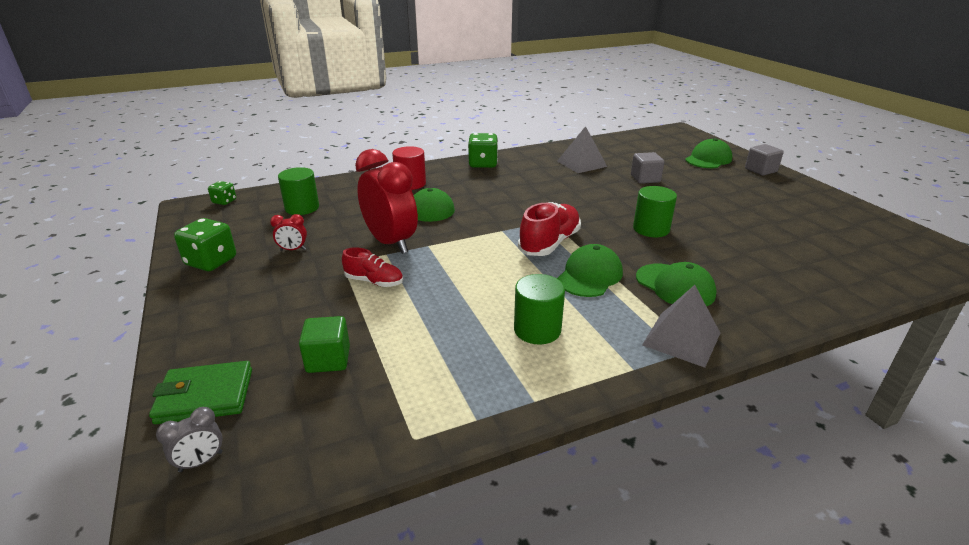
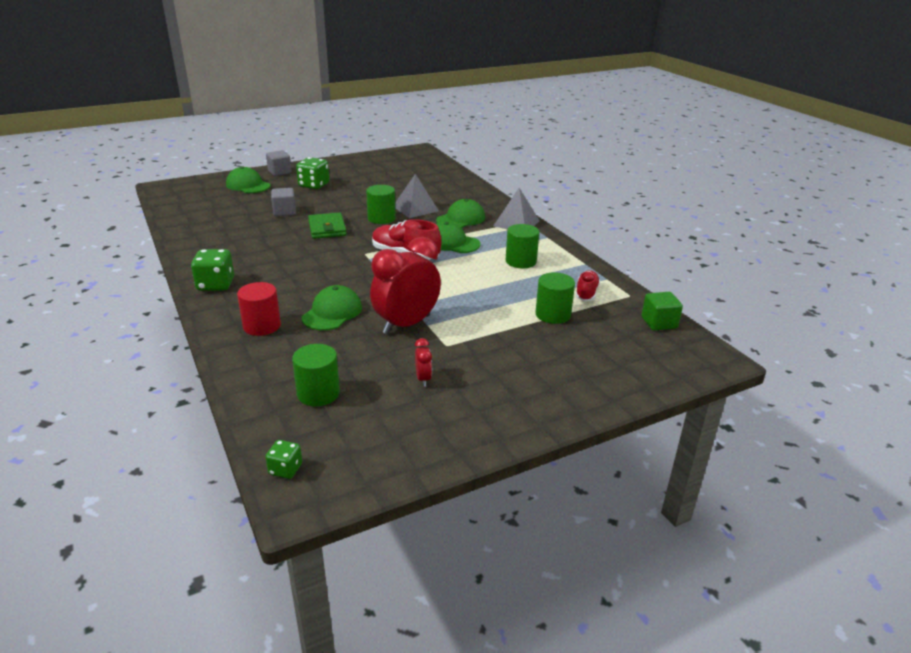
camera: 95 degrees left, 0 degrees up
(201, 461) = (686, 360): grey clock -> none
(205, 396) = (636, 375): green wallet -> green wallet (327, 228)
(211, 261) = (453, 430): green dice -> green dice (314, 185)
(328, 359) = (579, 331): green cube -> green cube (659, 323)
(374, 281) = (475, 325): red shoe -> red shoe (586, 293)
(378, 342) = (553, 314): none -> green cylinder
(581, 164) = (237, 235): grey pyramid -> grey pyramid (415, 208)

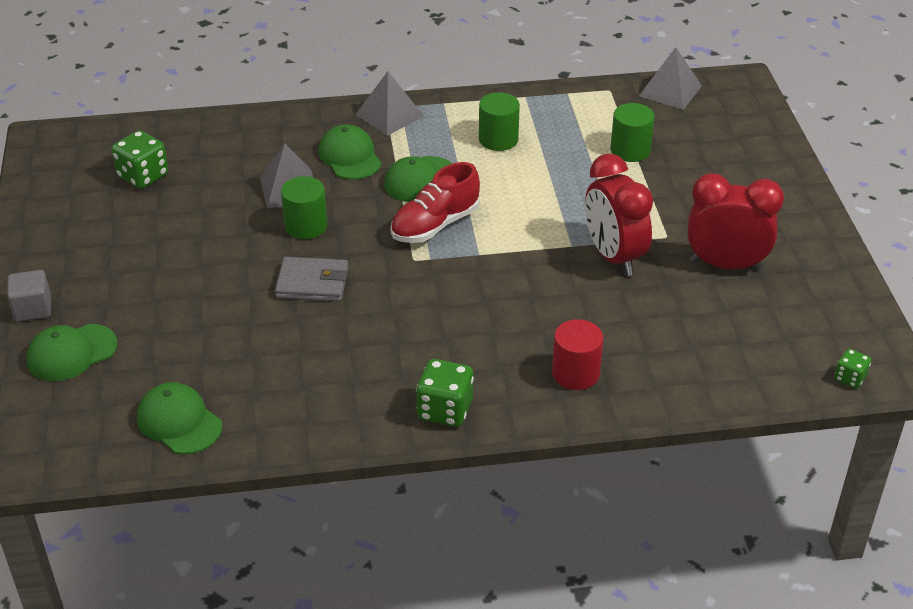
camera: 70 degrees left, 10 degrees up
(284, 212) = (222, 320): grey cube -> none
(314, 185) = (126, 276): green dice -> green dice (143, 176)
(318, 393) = (732, 342): green cylinder -> none
(327, 228) = (312, 283): green wallet -> grey wallet
(332, 312) = (565, 310): green cap -> green cap (179, 422)
(423, 379) = (725, 265): red clock -> red clock, size x2.39
(586, 293) = (593, 116): red shoe -> none
(659, 323) = (670, 91): green cube -> grey pyramid

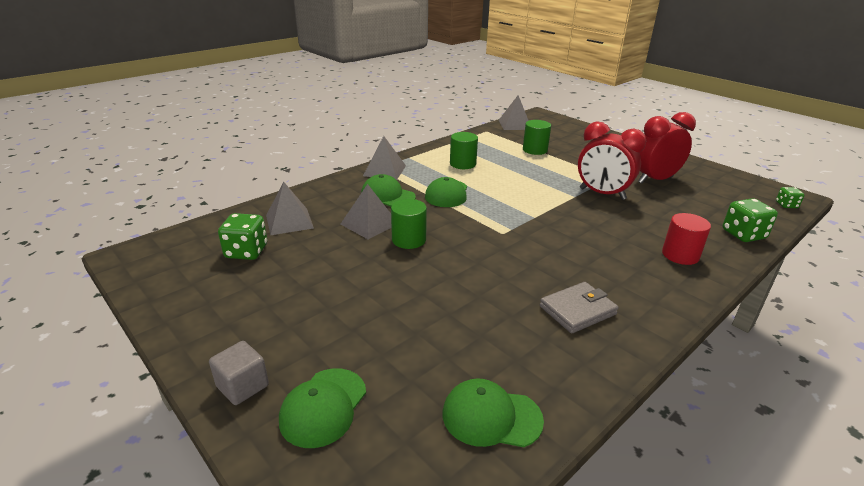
camera: 35 degrees left, 10 degrees down
(214, 153) = (289, 221): none -> grey pyramid
(312, 283) = (459, 270): grey wallet -> grey wallet (577, 310)
(435, 225) = (488, 212): red shoe -> none
(445, 410) = (651, 309): green dice -> green dice (743, 234)

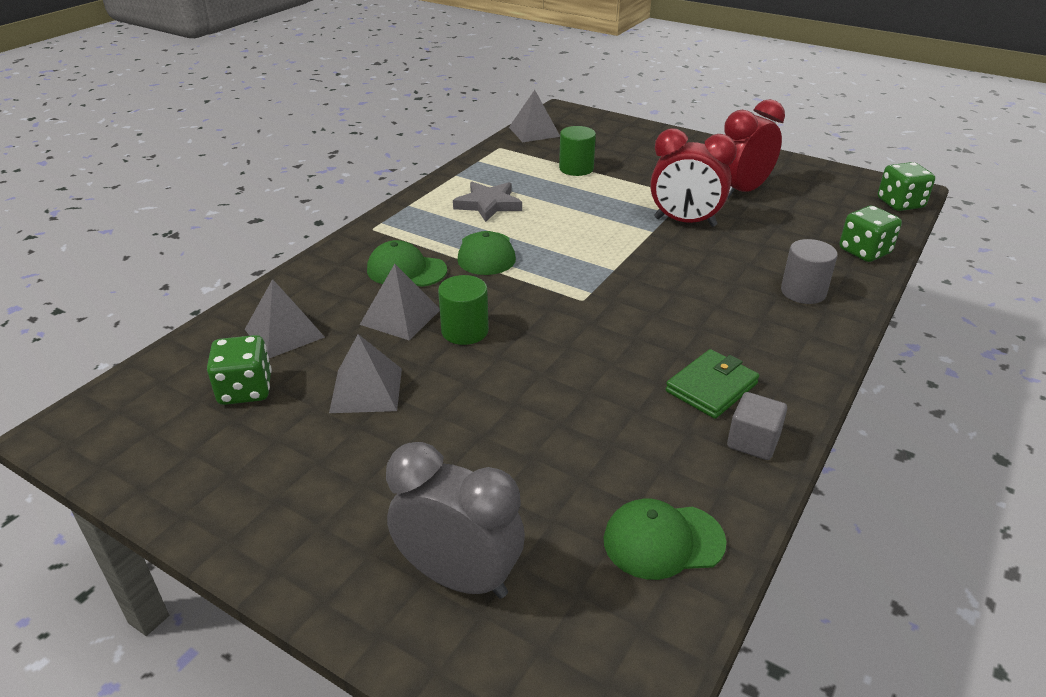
camera: 15 degrees left, 5 degrees up
(242, 386) = (341, 576): grey cube -> grey cube (753, 442)
(323, 407) = (459, 577): green cap -> grey clock
(384, 170) = (384, 231): grey pyramid -> grey pyramid (366, 390)
(463, 164) = (488, 204): green cylinder -> grey star
(577, 310) = (711, 387): grey wallet -> green wallet
(680, 255) = (803, 292): red cylinder -> grey cylinder
(786, 205) = (900, 203): green dice -> green dice, size x1.75

